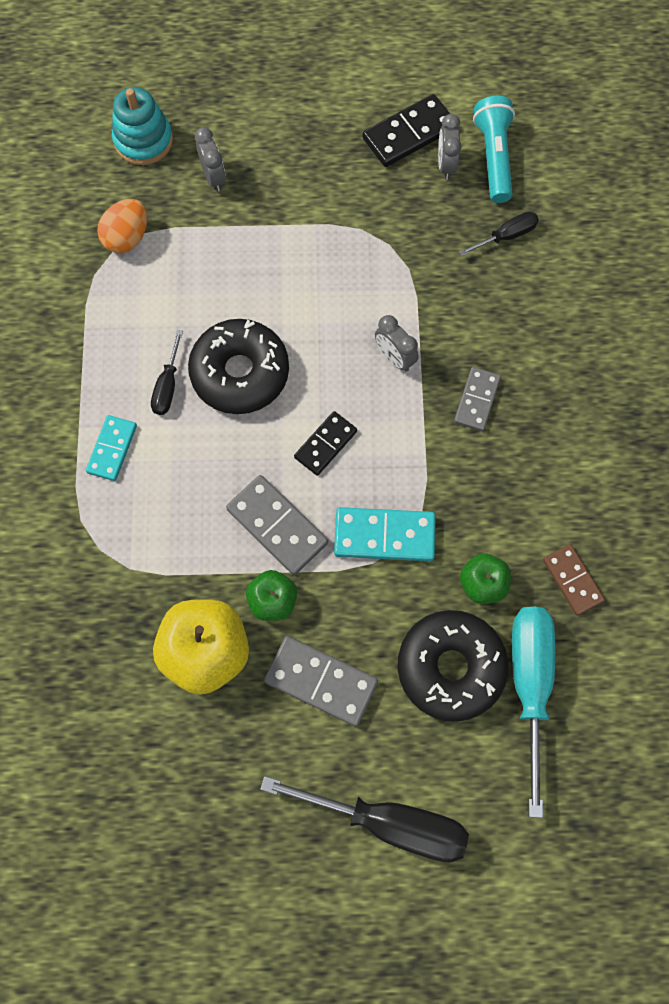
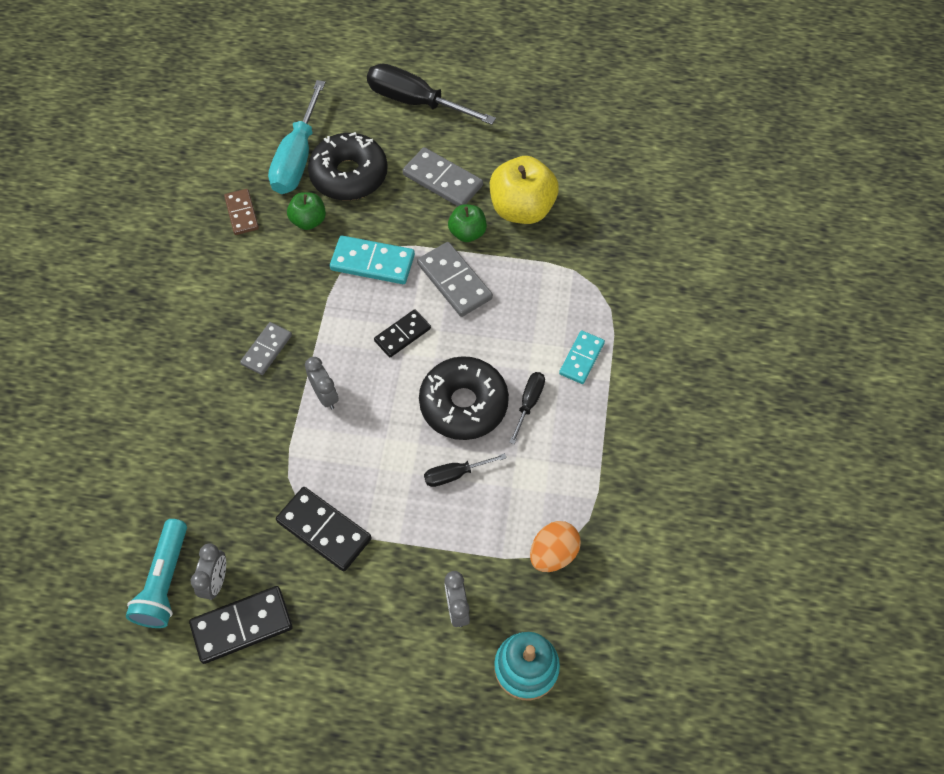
camera: 170 degrees left, 10 degrees down
(357, 224) = (324, 530): none -> black domino
(506, 236) = (185, 493): black screwdriver -> black screwdriver (455, 474)

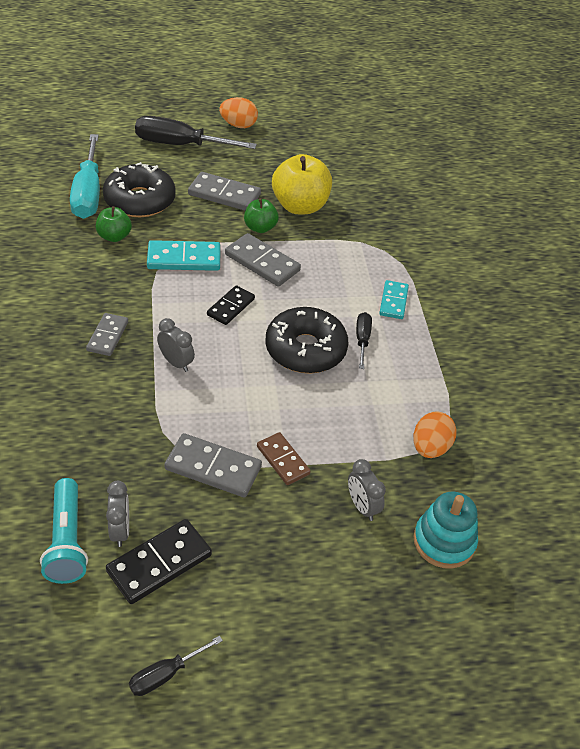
camera: 20 degrees left, 15 degrees down
(241, 213) = (49, 239): brown domino -> brown domino (283, 460)
(324, 530) = (213, 468): black domino -> grey domino
(455, 474) = (319, 403): black screwdriver -> black screwdriver (166, 674)
(489, 81) = (238, 125): none -> orange egg

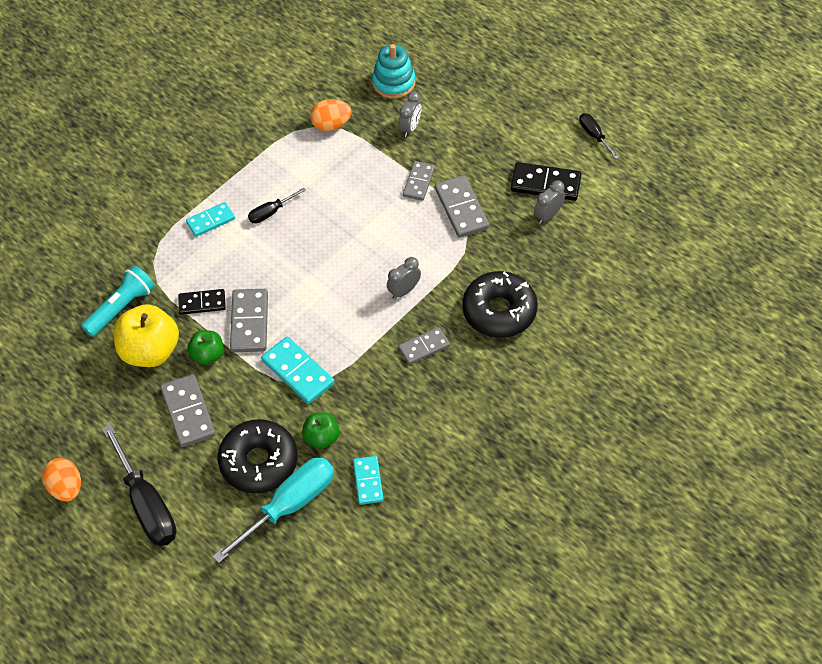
camera: 125 degrees left, 10 degrees up
(48, 235) = (368, 481): none -> turquoise domino
(67, 541) = (581, 232): turquoise flashlight -> turquoise flashlight (121, 308)
(166, 674) = (594, 136): black screwdriver -> black screwdriver turned 135 degrees counterclockwise
(176, 363) = (404, 291): grey clock -> grey clock turned 45 degrees clockwise
(230, 307) = (318, 304): black domino -> black domino (202, 303)
(283, 460) = (419, 182): brown domino -> grey domino
(305, 349) = (314, 235): black donut -> black donut (499, 311)

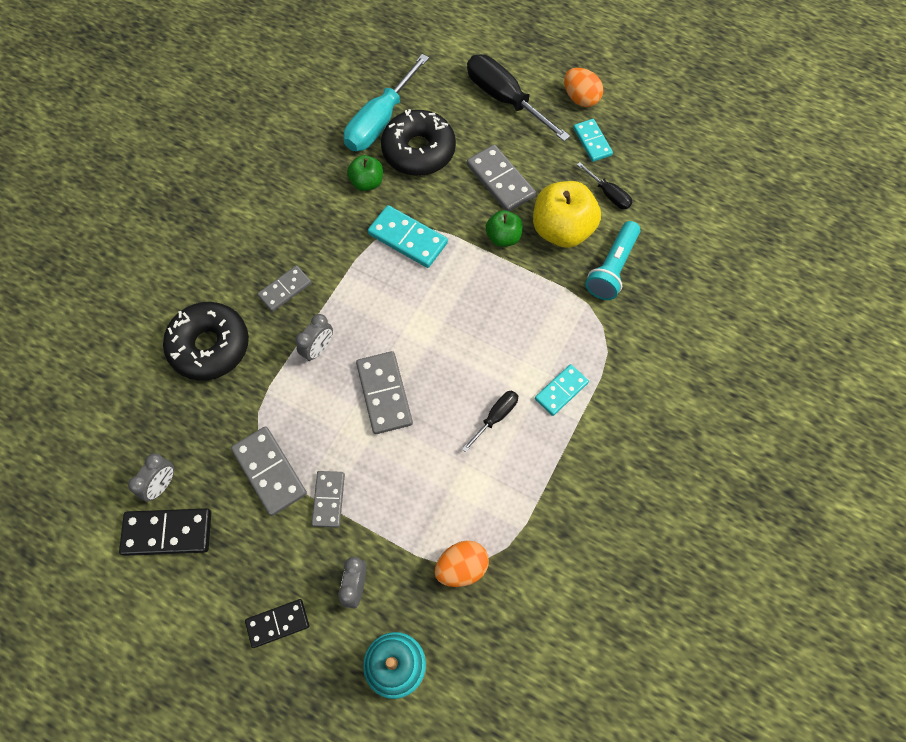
camera: 165 degrees right, 10 degrees up
(202, 303) = (531, 290): black domino -> black domino (277, 623)
(249, 322) = (473, 279): grey domino -> grey domino (384, 394)
(368, 481) = (314, 154): turquoise domino -> turquoise domino (592, 142)
(594, 136) = (104, 629): black screwdriver -> black screwdriver (608, 194)

